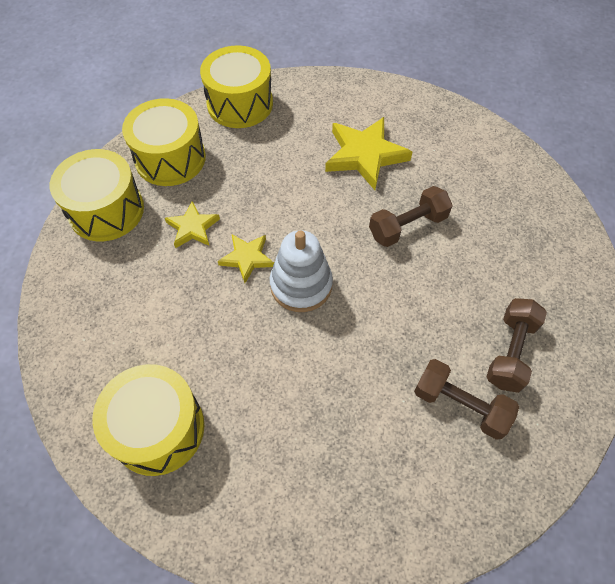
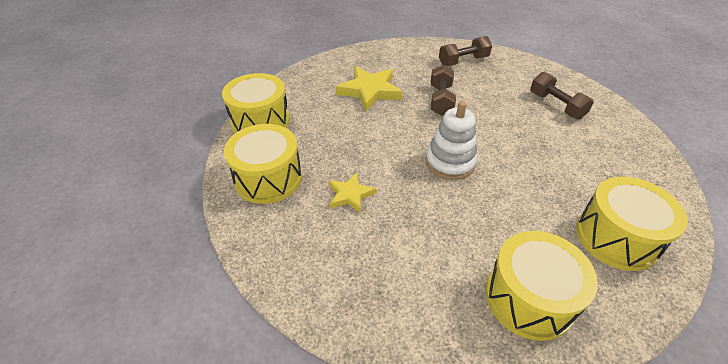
camera: 55 degrees left, 15 degrees down
(106, 210) = (279, 241): yellow drum -> yellow drum (616, 238)
(247, 258) = (405, 178): yellow star -> none
(460, 405) = (582, 138): brown dumbbell -> brown dumbbell (463, 61)

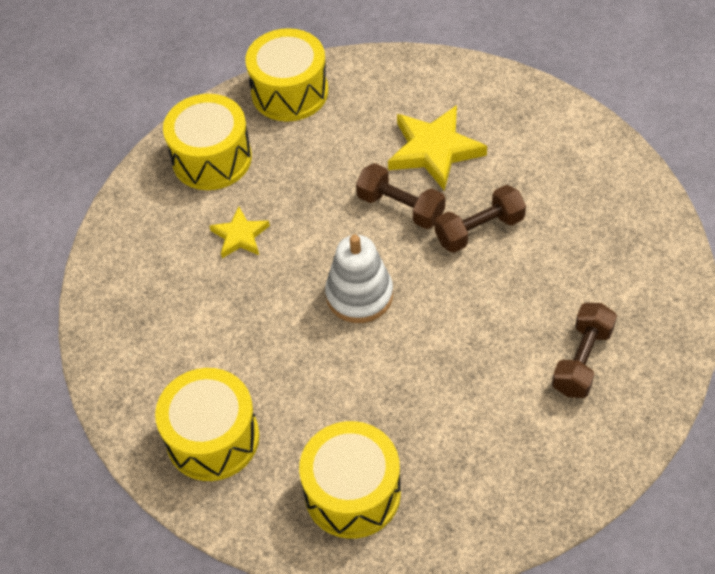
camera: 60 degrees right, 10 degrees up
(463, 61) = (605, 210): brown dumbbell -> brown dumbbell (400, 207)

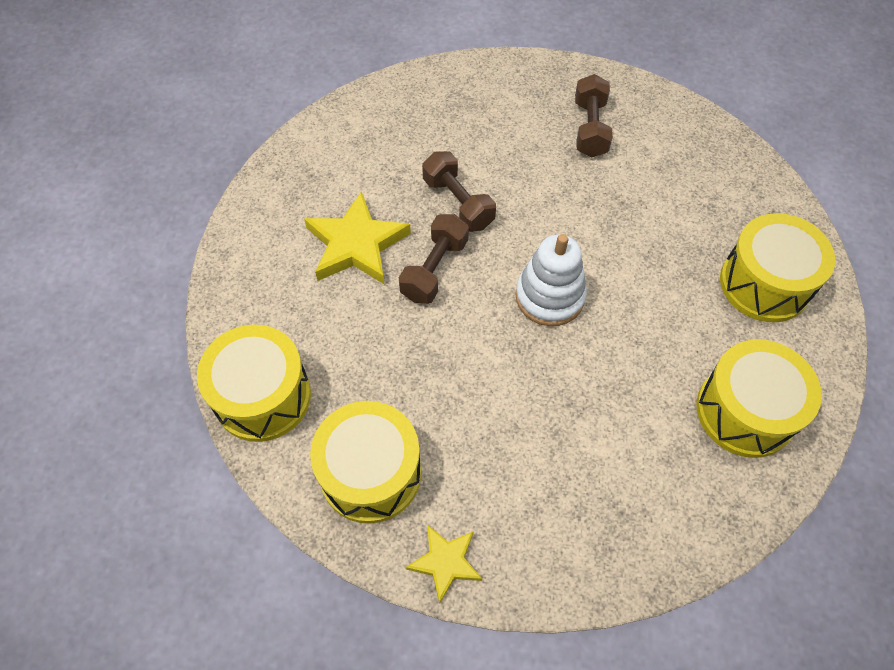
camera: 100 degrees left, 5 degrees up
(240, 236) = (486, 422): yellow star -> yellow star (445, 562)
(582, 360) = (590, 128): brown dumbbell -> brown dumbbell turned 75 degrees clockwise

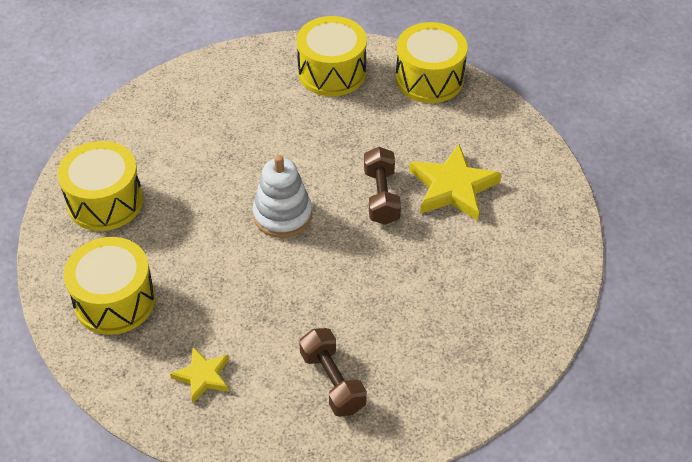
camera: 150 degrees right, 10 degrees down
(445, 562) = (260, 54): yellow star -> yellow star (203, 376)
(458, 203) = (401, 254): brown dumbbell -> none

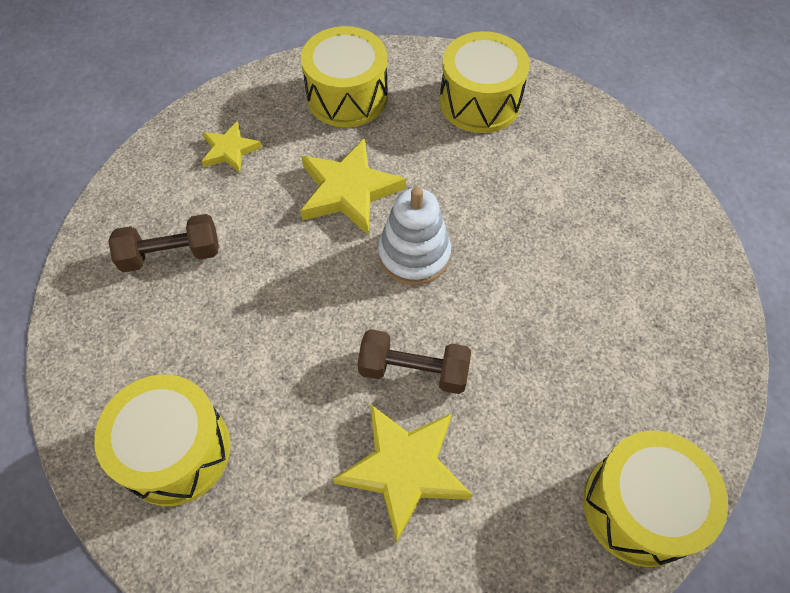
camera: 105 degrees right, 10 degrees up
(229, 272) = (348, 191): none -> yellow star
(332, 72) = (667, 367): yellow drum -> yellow drum (176, 451)

